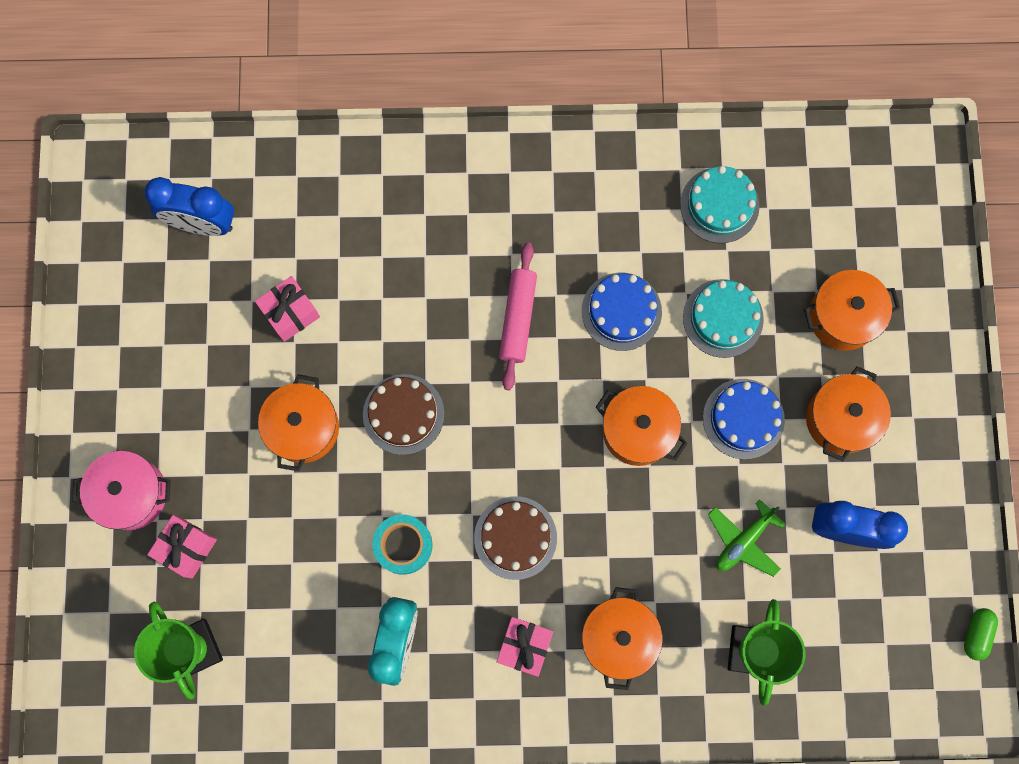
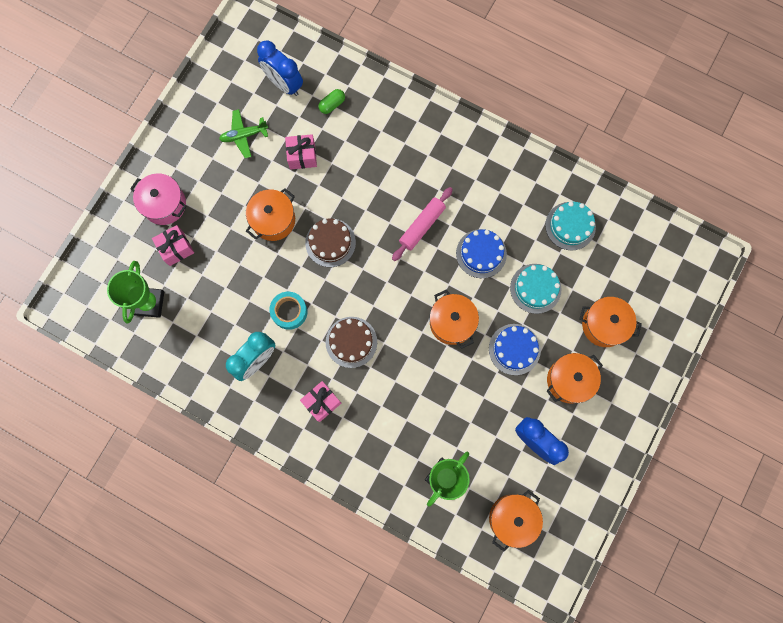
camera: 30 degrees right, 0 degrees up
(618, 638) = (375, 427): orange pot -> orange pot (512, 518)
(743, 541) = (475, 415): green plane -> green plane (244, 135)
(976, 634) = (576, 542): green capsule -> green capsule (332, 104)

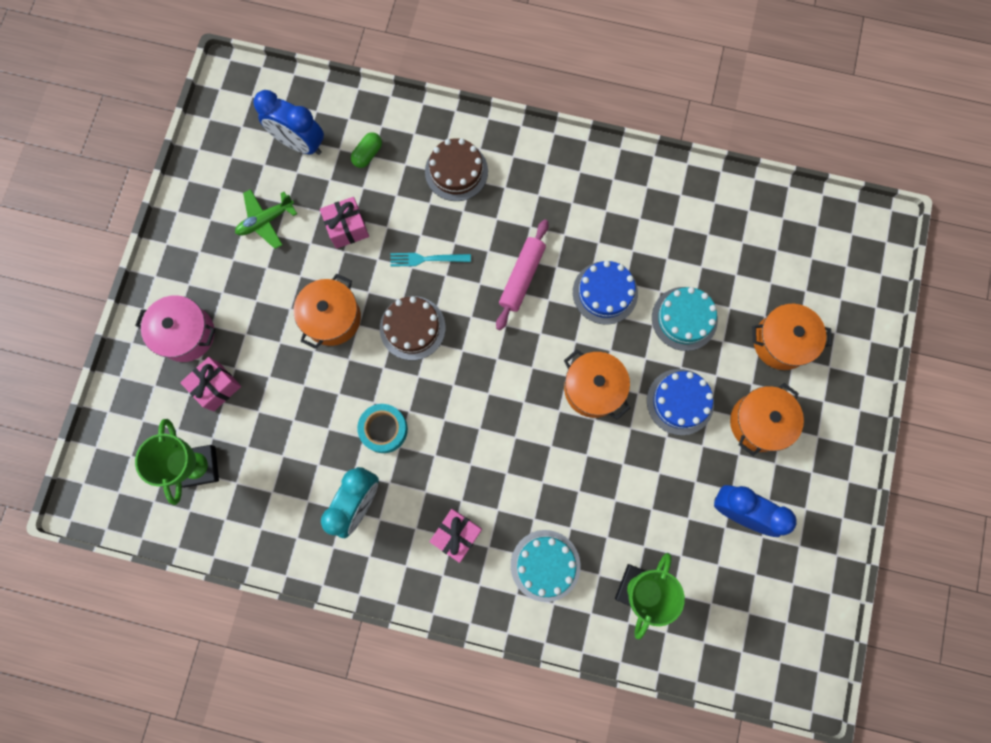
camera: 15 degrees left, 0 degrees up
(351, 342) = (473, 447): brown cake -> brown cake (456, 171)
(355, 194) = (427, 259): none -> turquoise fork
(512, 518) = (738, 617): orange pot -> none
(570, 226) = (704, 230): turquoise cake -> turquoise cake (545, 565)

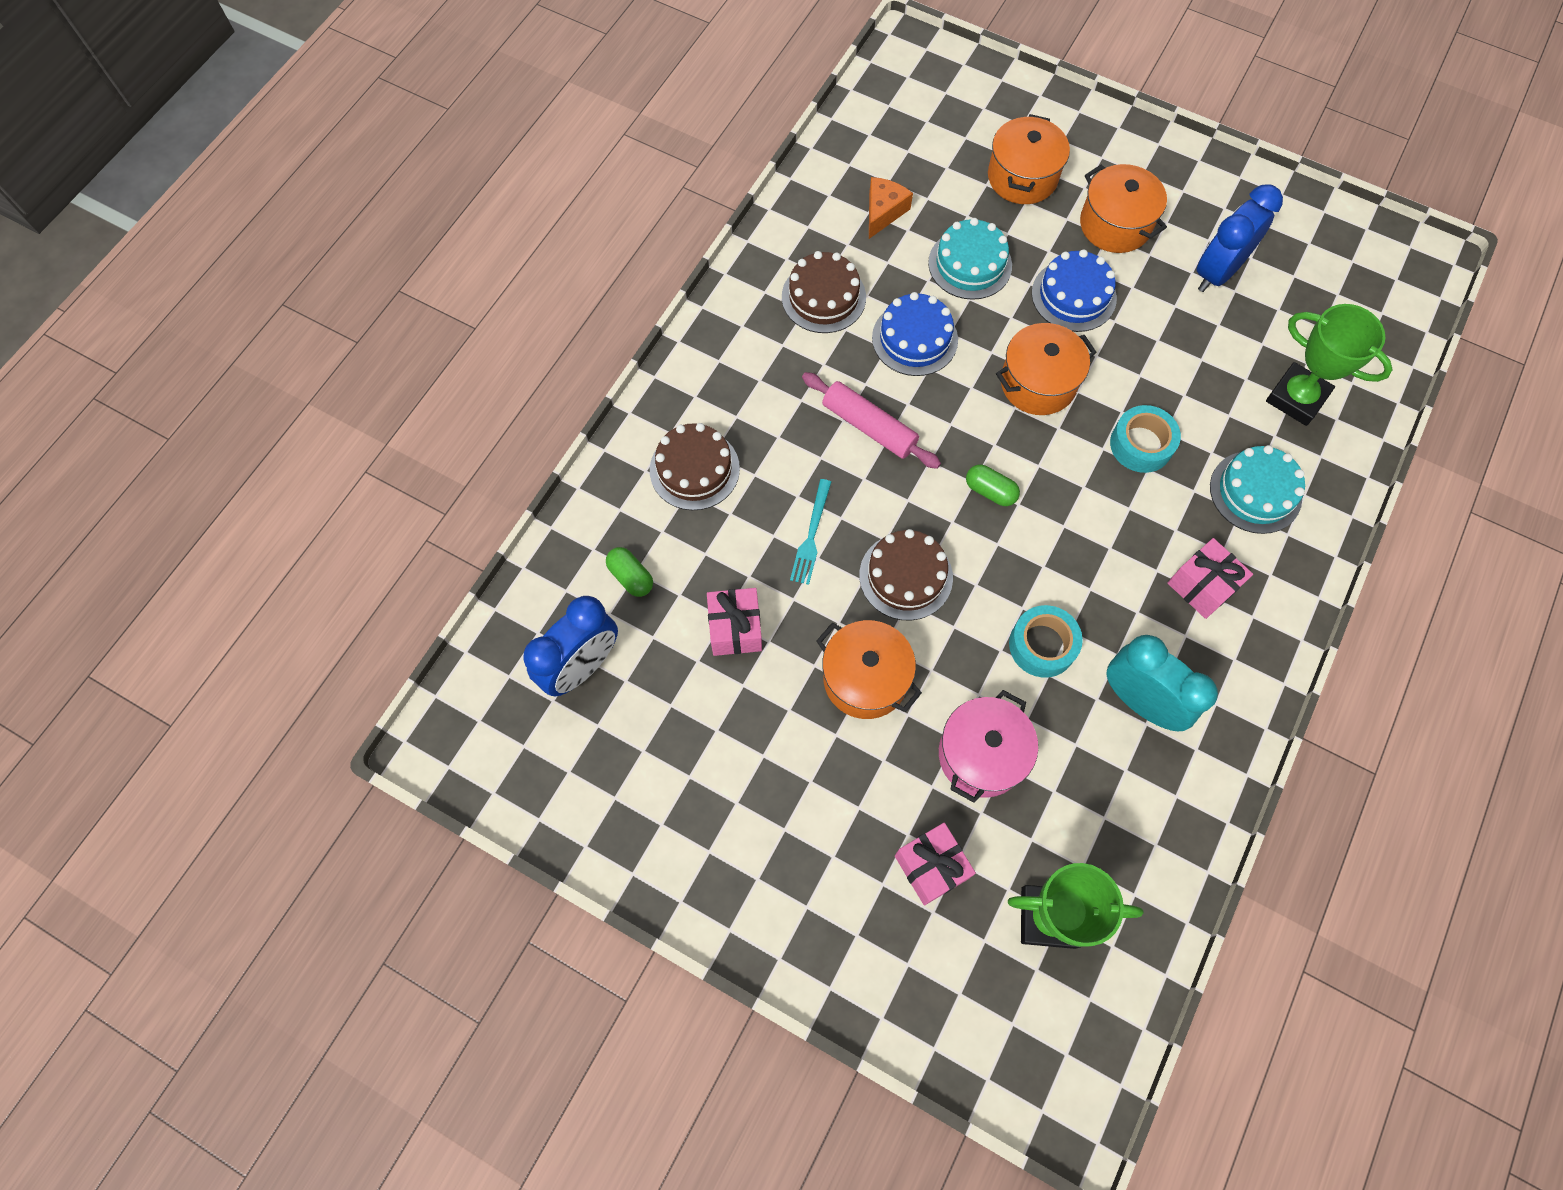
camera: 75 degrees left, 10 degrees down
(186, 334) = (837, 897): pink pot -> pink pot (981, 755)
(266, 221) = (689, 741): green plane -> none
(493, 371) = (990, 491): none -> green capsule
(562, 473) = (1141, 444): none -> turquoise tape
(621, 220) = (823, 297): none -> brown cake
(712, 245) = (883, 212): none -> orange cheese

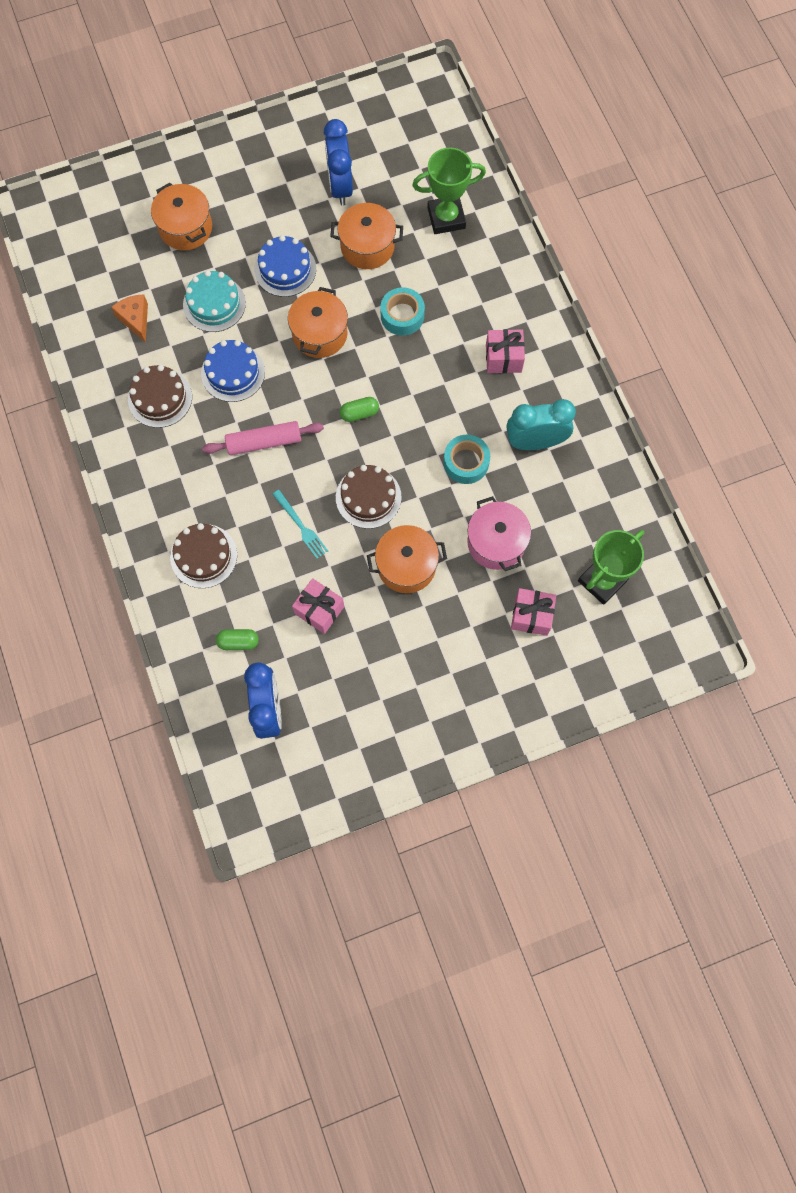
camera: 50 degrees left, 5 degrees up
(1115, 225) = (262, 209): orange pot -> orange pot (367, 246)
(1255, 492) = (478, 286): turquoise cake -> none

